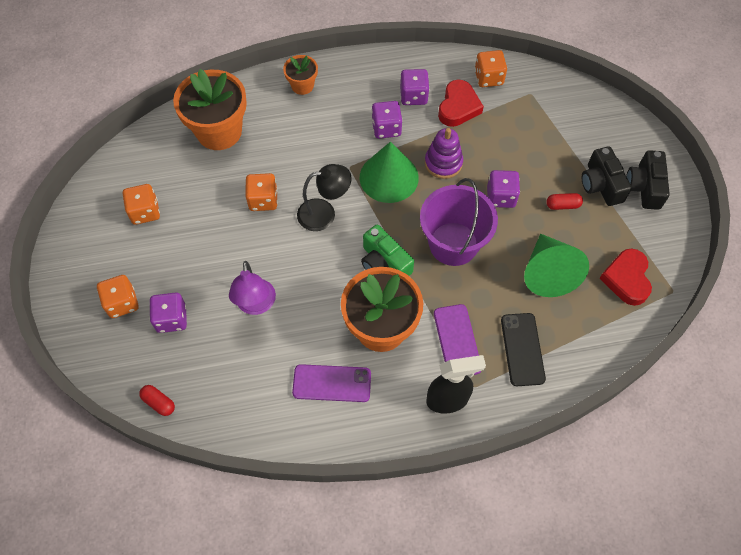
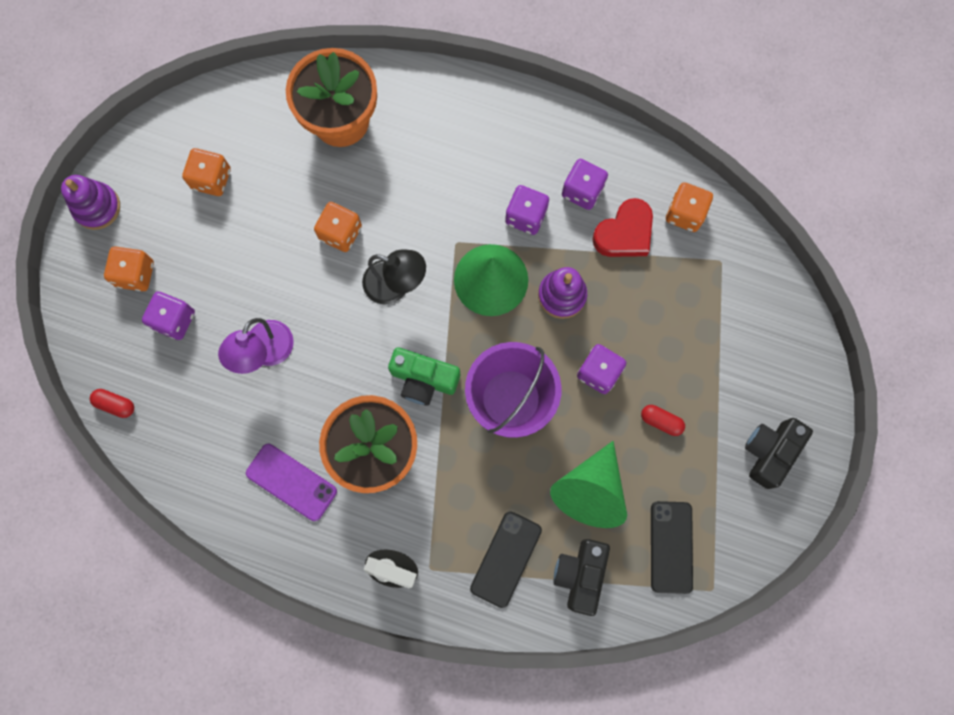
camera: 30 degrees right, 15 degrees up
(65, 273) = (97, 207): none -> purple stacking toy
(159, 402) = (115, 404): red capsule -> red capsule turned 45 degrees counterclockwise
(302, 85) = (465, 109): orange flower pot -> none
(384, 263) = (423, 379): green camera -> green camera turned 60 degrees counterclockwise
(457, 341) = (444, 510): purple phone -> none
(601, 184) = (722, 421): black camera -> black camera (580, 574)
(626, 279) = (671, 547): red heart -> black phone

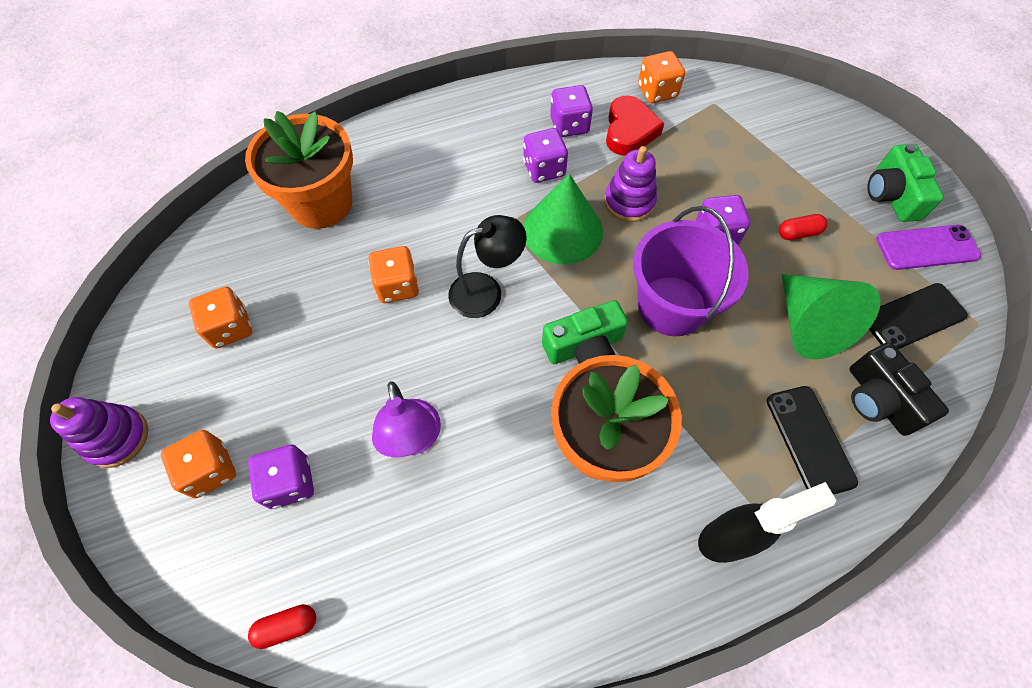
camera: 40 degrees left, 15 degrees down
(291, 482) = (551, 543): purple phone -> purple phone (926, 247)
(671, 547) = (913, 317): black phone -> black phone turned 75 degrees counterclockwise
(770, 452) = (892, 195): black camera -> green camera

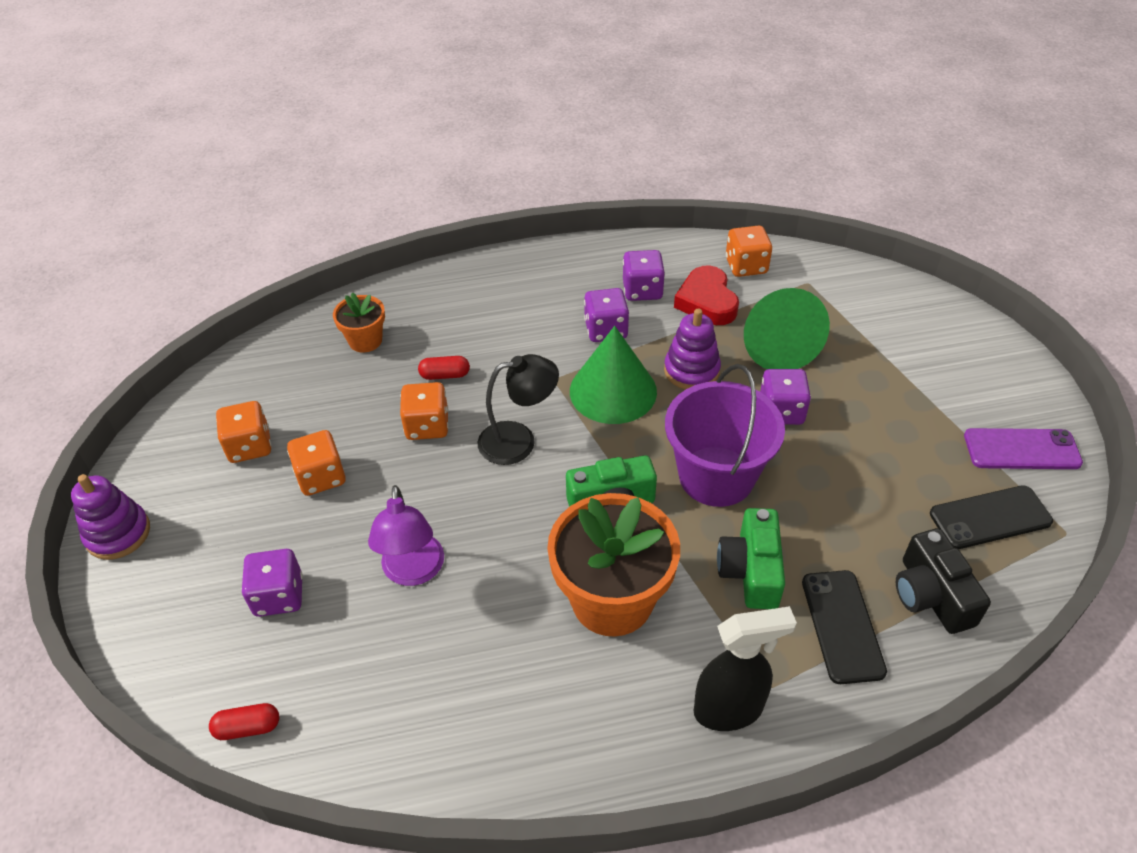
camera: 10 degrees right, 15 degrees down
(210, 470) = (202, 574): orange dice -> orange dice (321, 477)
(321, 203) = (365, 340): orange flower pot -> orange flower pot, size x0.51
(629, 131) = (707, 301): red heart -> red heart turned 150 degrees clockwise
(798, 233) = (875, 420): red capsule -> red capsule (445, 375)
(809, 325) = (867, 512): green cone -> green cone (776, 346)
(892, 195) = (992, 393): green camera -> green camera (750, 570)

